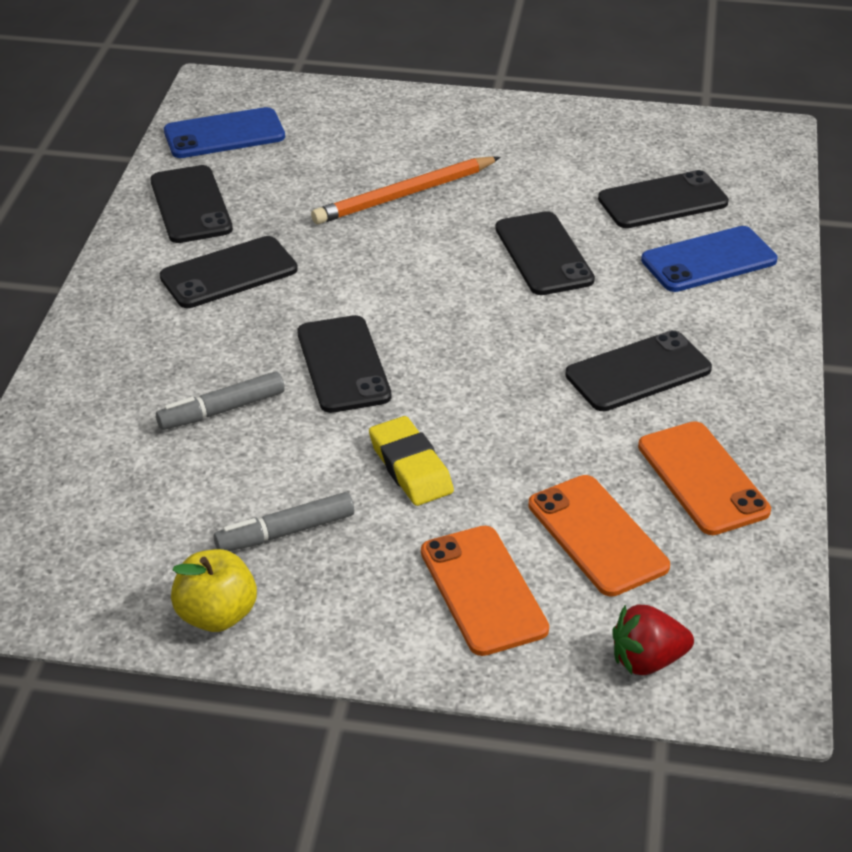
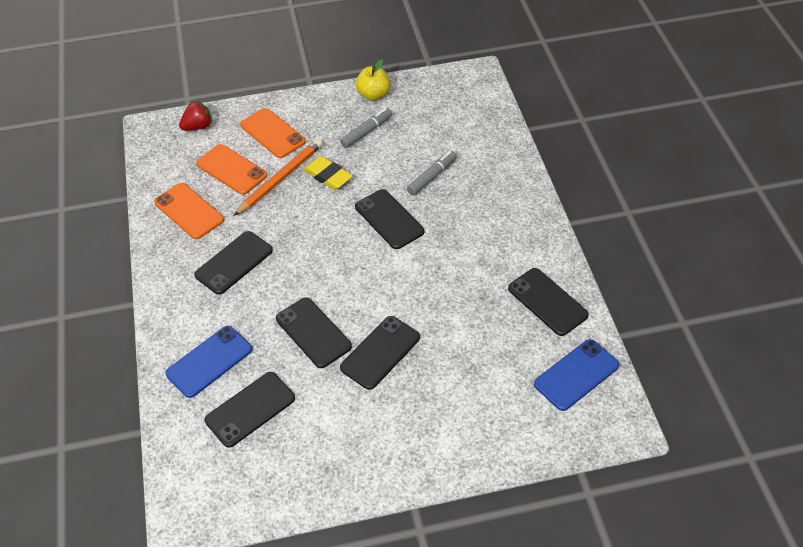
camera: 160 degrees right, 10 degrees up
(229, 273) = (487, 257): black phone -> black phone (380, 352)
(404, 195) = (422, 356): orange pencil -> orange pencil (280, 179)

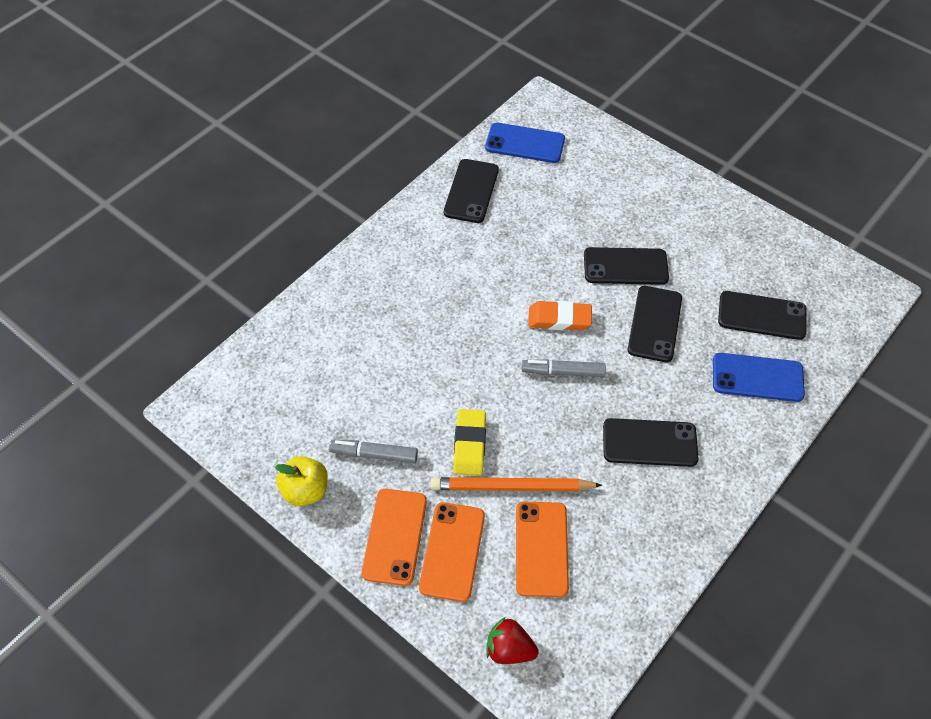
camera: 130 degrees left, 5 degrees up
(189, 211) = (632, 541): orange phone -> orange phone (395, 536)
(373, 278) = (559, 319): none -> orange eraser
(389, 219) = (481, 352): black phone -> none
(431, 177) = (394, 352): grey marker -> grey marker (563, 372)

